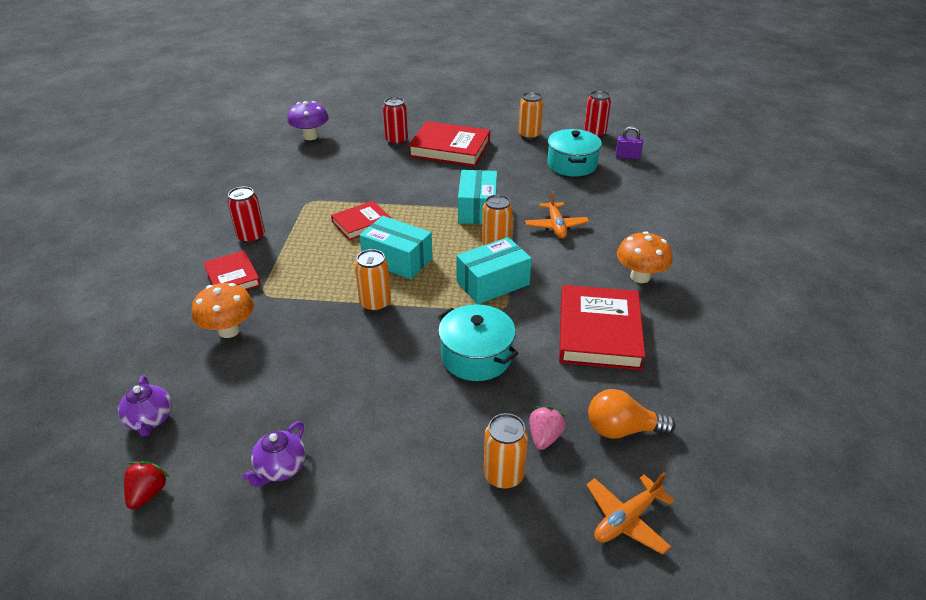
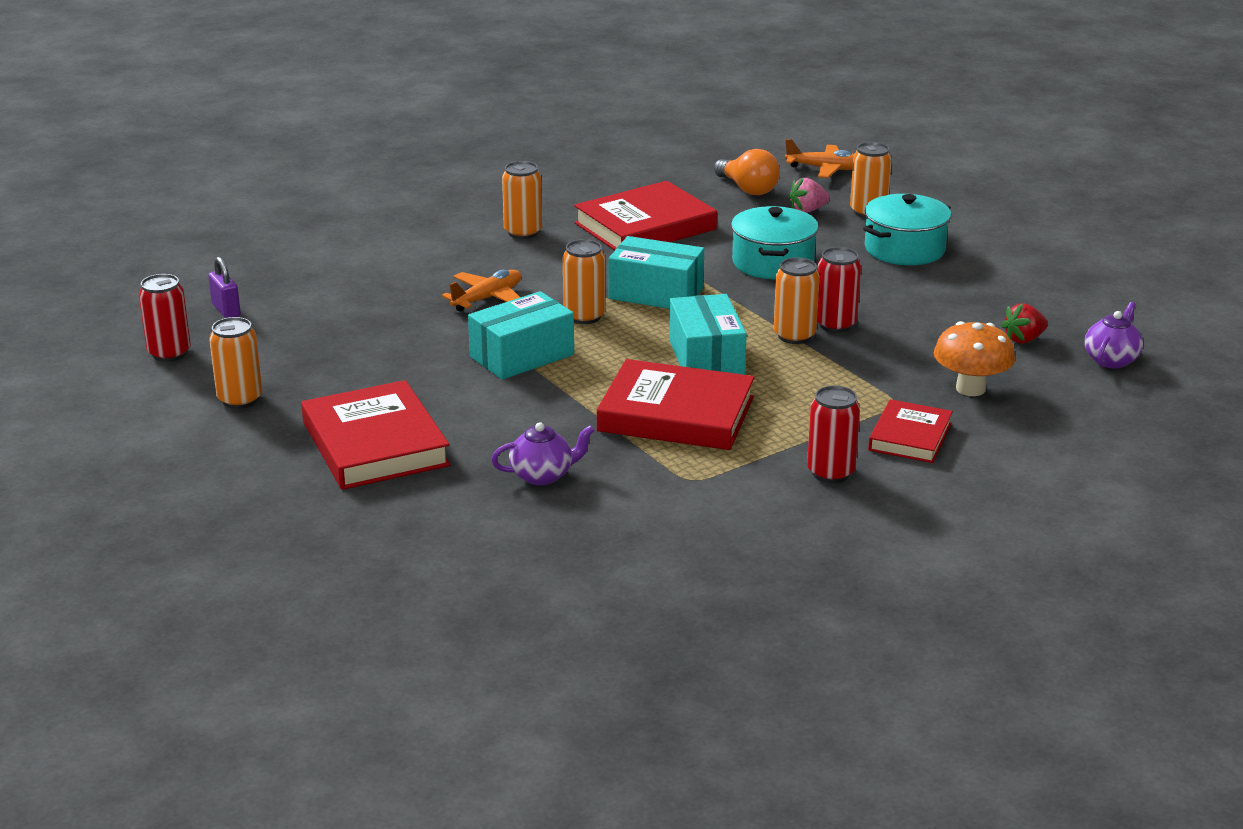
camera: 130 degrees left, 10 degrees down
(148, 493) = (1145, 319): red strawberry -> red strawberry (1023, 339)
(280, 468) = (1025, 285): purple teapot -> purple teapot (543, 475)
(310, 136) = (509, 595): purple mushroom -> none
(361, 223) = (676, 414): red book -> red book, size x1.69
(396, 141) = (410, 502): red can -> red can (835, 324)
(572, 164) = (304, 338): turquoise pot -> turquoise pot (904, 249)
(640, 277) = (523, 232): orange mushroom -> orange can

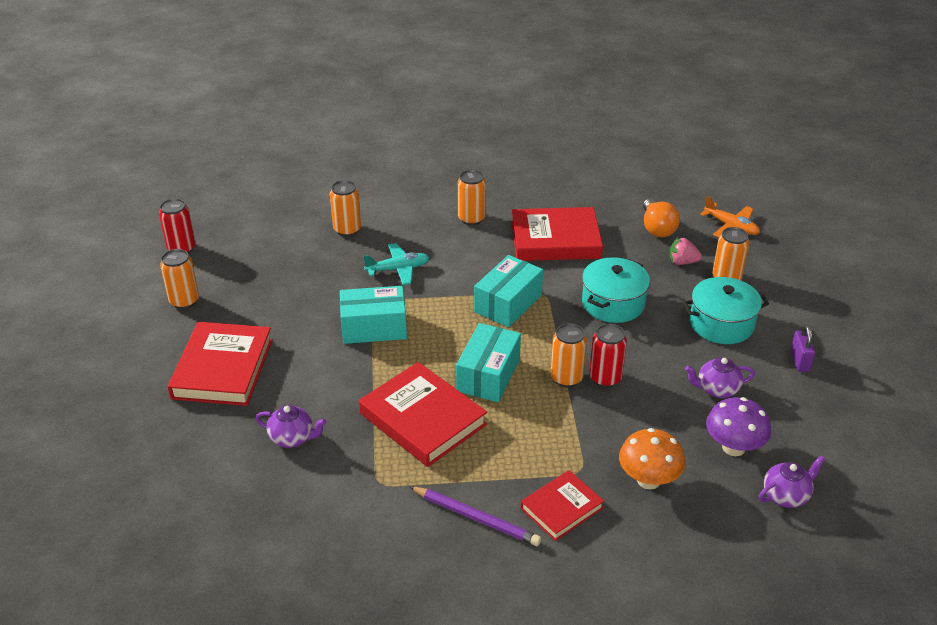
camera: 30 degrees right, 10 degrees up
(226, 310) = (242, 225): purple padlock -> purple padlock (799, 361)
(487, 298) = (398, 269): orange plane -> turquoise plane
(584, 316) = (443, 307): orange can -> orange can (347, 230)
(656, 293) = (508, 303): turquoise box -> turquoise box turned 75 degrees clockwise
(830, 472) = (475, 518): red can -> purple pencil
(958, 301) = (716, 389): none -> purple teapot
(1023, 339) = (733, 447): red strawberry -> purple mushroom

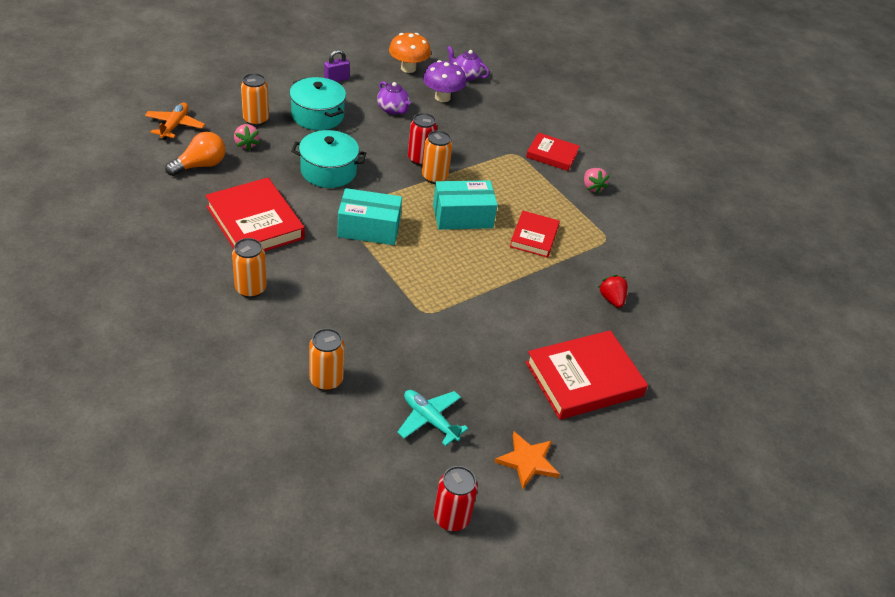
camera: 125 degrees left, 5 degrees up
(184, 301) = (527, 461): orange can -> orange star
(292, 438) = (611, 299): purple teapot -> red strawberry
(374, 327) = (459, 300): turquoise box -> none
(398, 269) = (368, 314): turquoise plane -> turquoise plane (430, 420)
(422, 419) = (534, 237): red book -> red book, size x0.59
(475, 518) = (592, 187): purple pencil -> pink strawberry
(648, 480) = (499, 125): orange mushroom -> orange mushroom (408, 68)

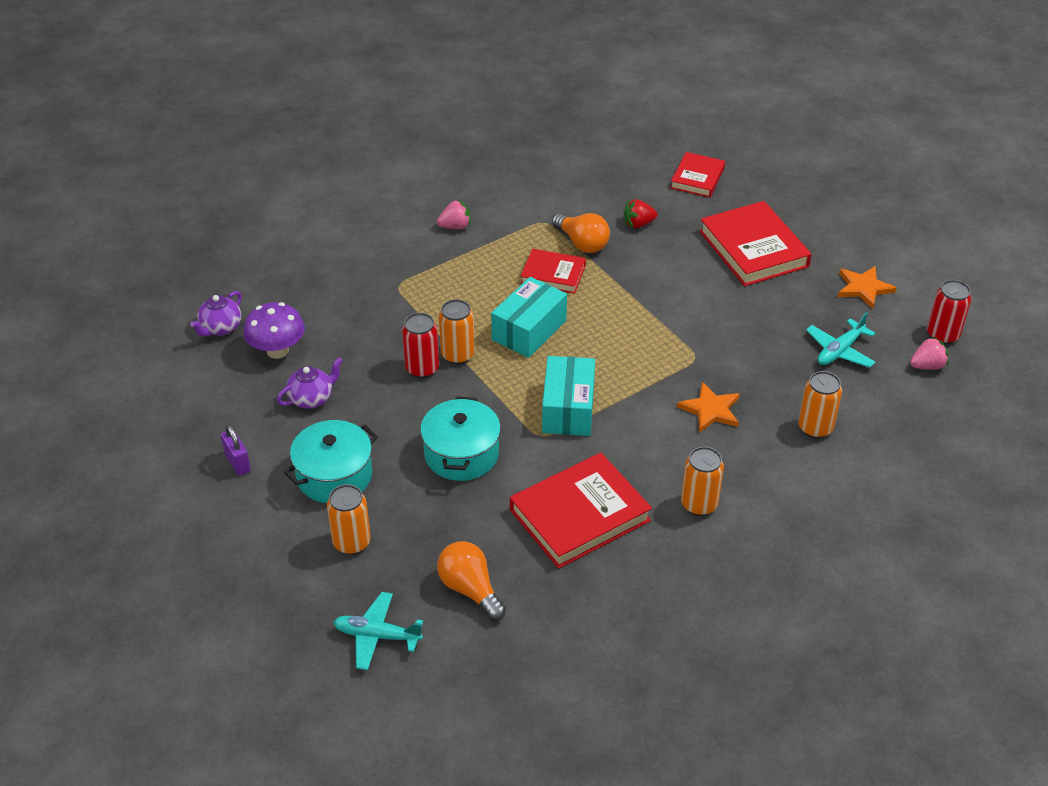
camera: 85 degrees left, 0 degrees up
(175, 125) = (377, 636): orange plane -> turquoise plane
(246, 144) = (413, 545): pink strawberry -> pink strawberry (927, 366)
(358, 312) = (711, 410): none -> orange star
(408, 68) = (204, 387): orange mushroom -> none
(462, 216) = (529, 330): turquoise box -> turquoise box turned 45 degrees clockwise
(552, 155) = (396, 255): red book -> red book (697, 178)
(578, 259) = (582, 243): none -> orange light bulb

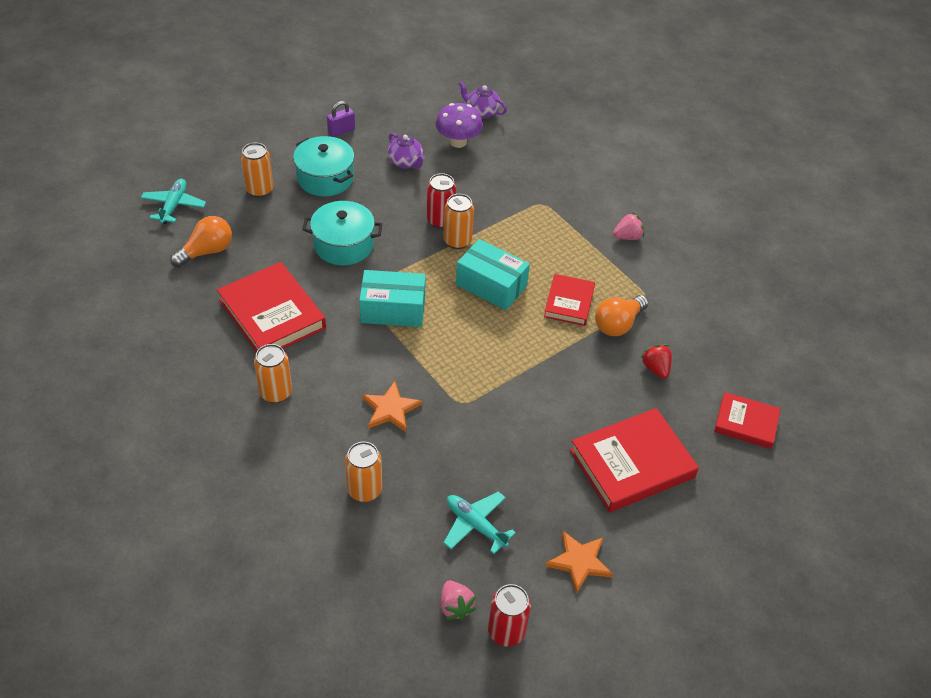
camera: 85 degrees right, 5 degrees up
(455, 226) = (627, 237): pink strawberry -> pink strawberry turned 90 degrees counterclockwise

